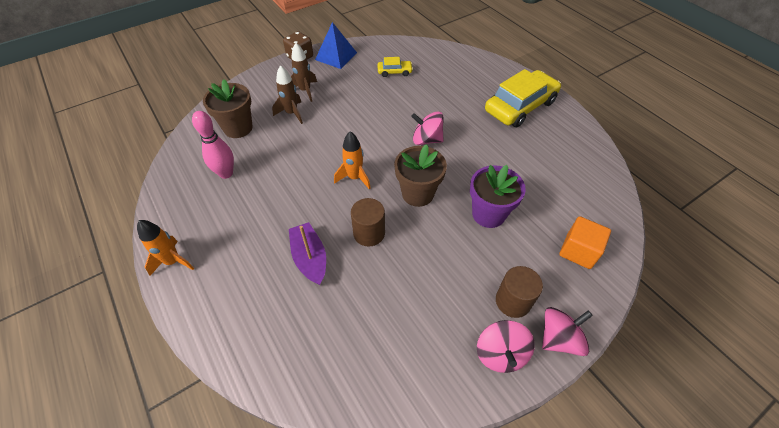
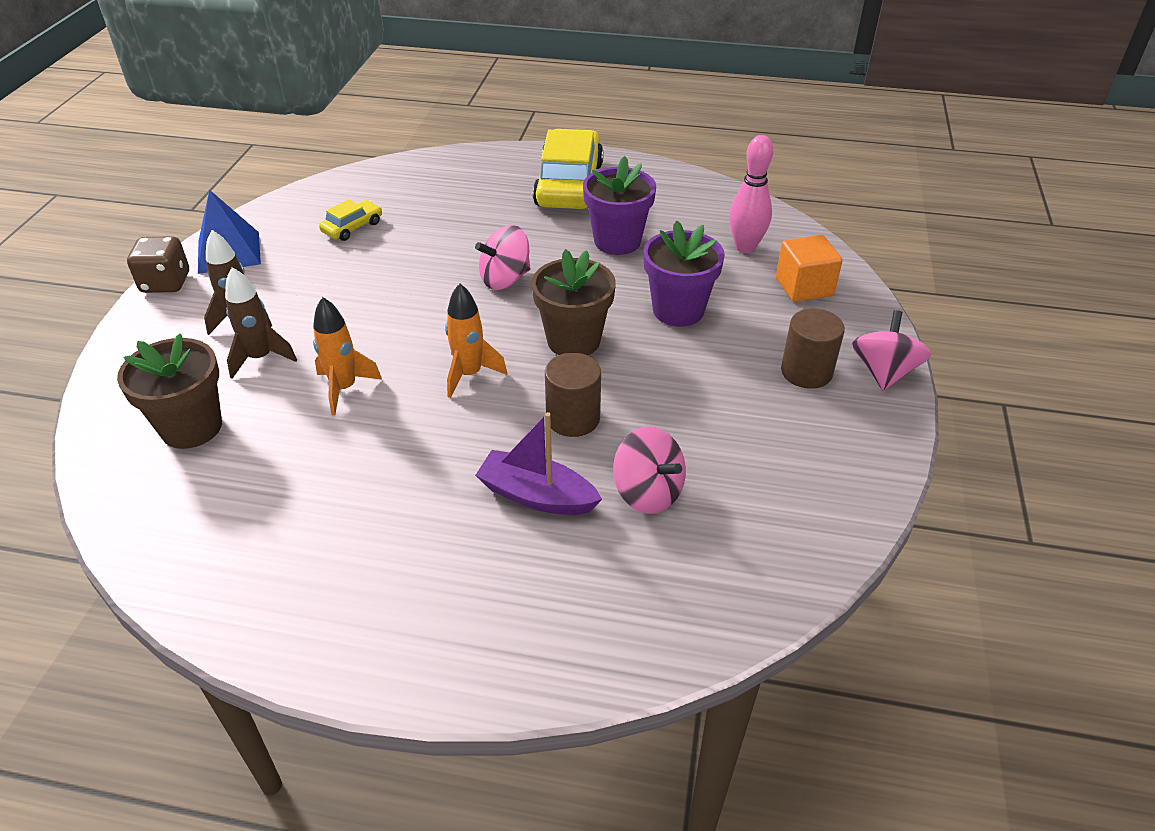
camera: 45 degrees left, 10 degrees down
(173, 261) = (338, 649): orange rocket -> orange rocket (344, 388)
(226, 173) = (260, 492): pink bowling pin -> pink bowling pin (745, 247)
(500, 353) = (855, 424): pink spinning top -> pink spinning top (648, 492)
(505, 154) = (617, 241): none -> purple flower pot

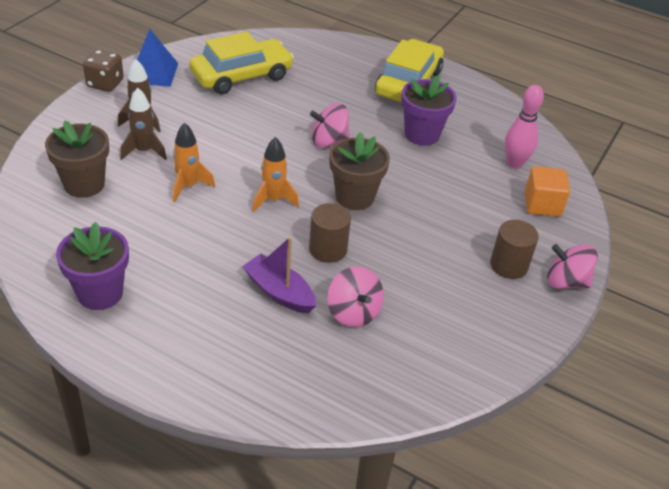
camera: 15 degrees right, 0 degrees up
(352, 227) = (241, 76): yellow car -> yellow car, size x2.17
(678, 310) = (439, 196): purple flower pot -> purple flower pot (100, 293)
(883, 372) = (566, 282): pink spinning top -> pink spinning top turned 105 degrees counterclockwise

